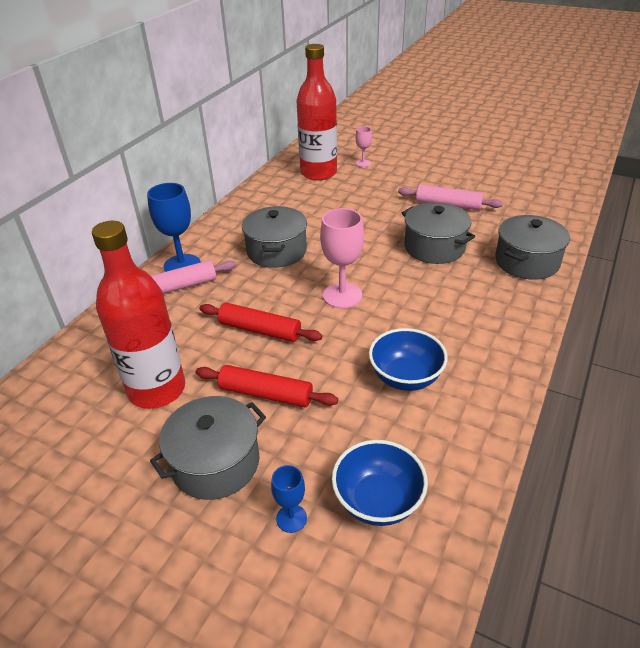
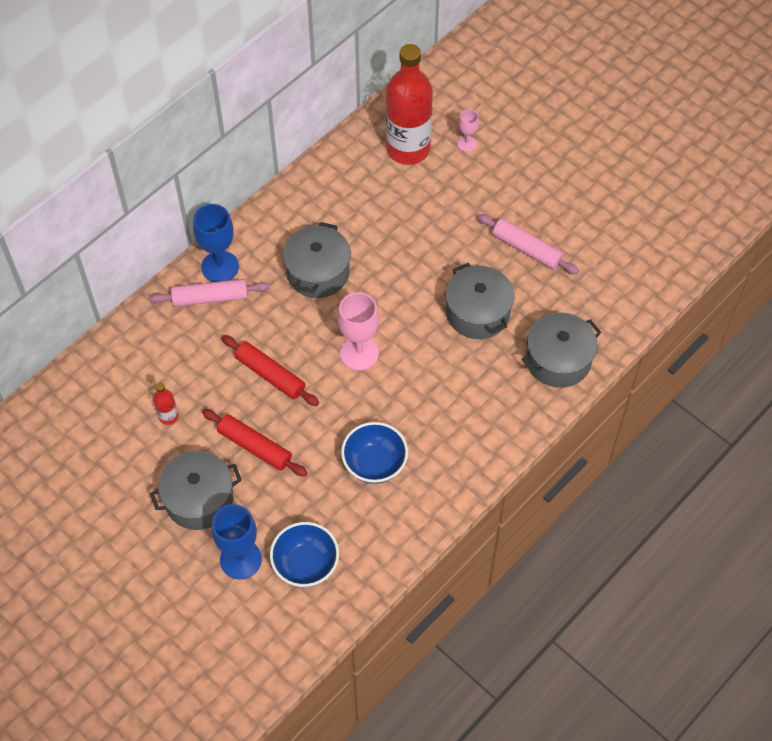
camera: 15 degrees right, 20 degrees up
(157, 390) = (168, 416): red bottle -> red bottle, size x0.40
(291, 518) = (240, 559): blue goblet -> blue goblet, size x1.85

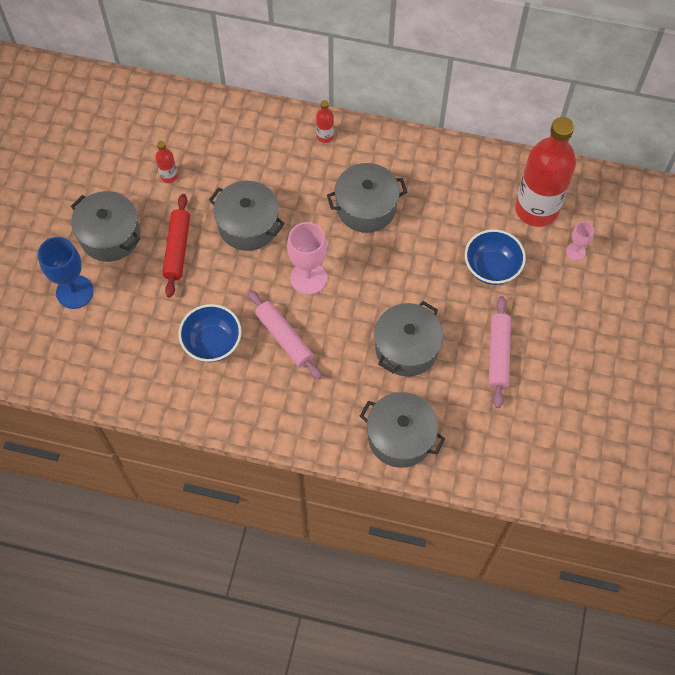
camera: 60 degrees right, 5 degrees up
(210, 298) = (292, 145): pink rolling pin -> pink rolling pin (284, 338)
(220, 267) = (325, 136): blue goblet -> red bottle
(270, 375) = (248, 225): red rolling pin -> grey pot
(305, 564) = (95, 340): blue bowl -> blue bowl (491, 268)

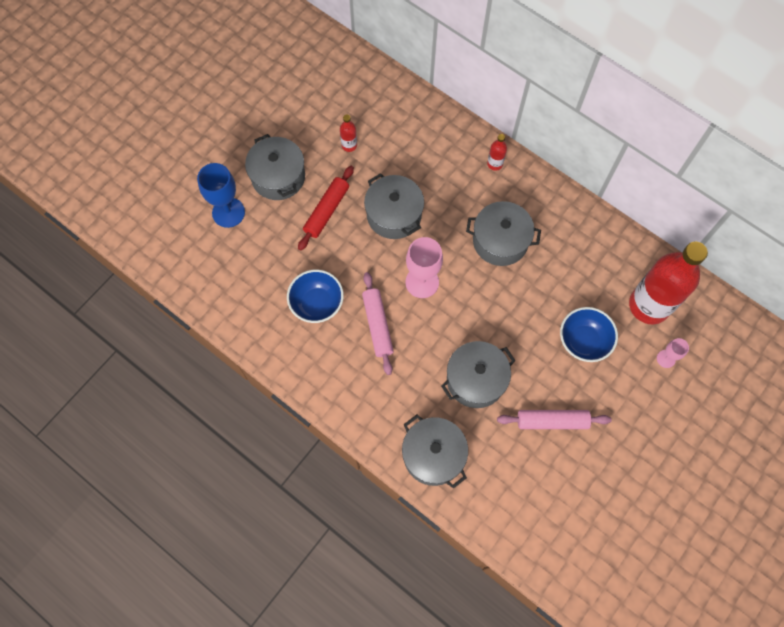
camera: 25 degrees right, 5 degrees up
(498, 355) = (552, 421): pink rolling pin -> pink rolling pin turned 60 degrees clockwise

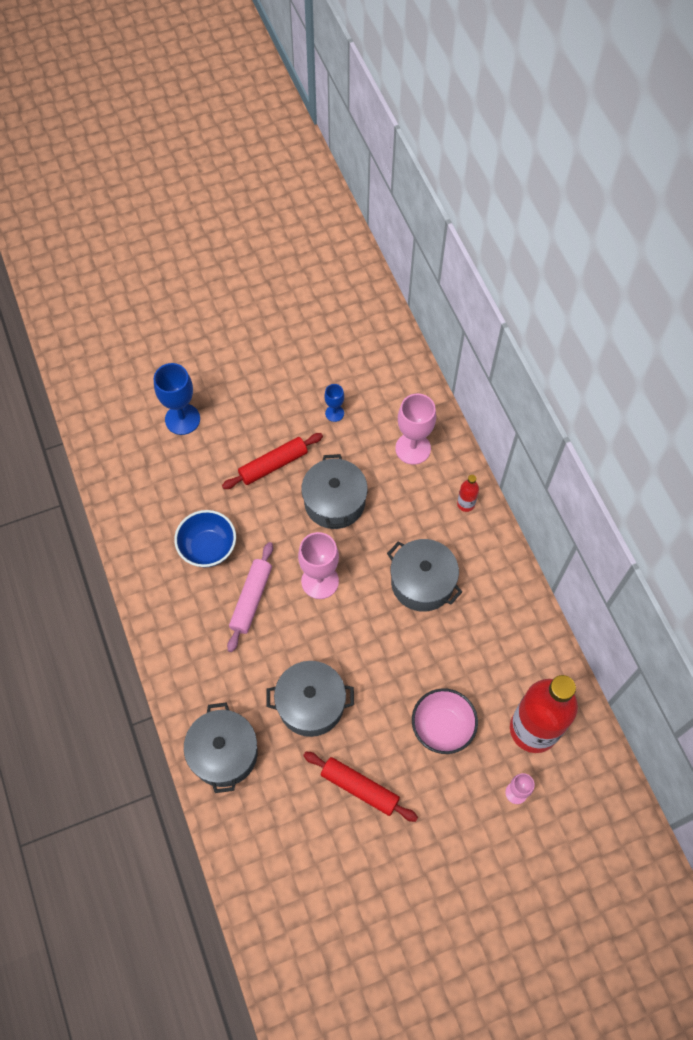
camera: 30 degrees right, 5 degrees down
(278, 177) = (249, 409): grey pot -> none
(349, 145) = (334, 413): red bottle -> blue goblet
(428, 142) = (413, 448): none -> pink goblet
(552, 421) = (359, 788): pink rolling pin -> red rolling pin
(583, 341) = (442, 727): blue bowl -> pink bowl

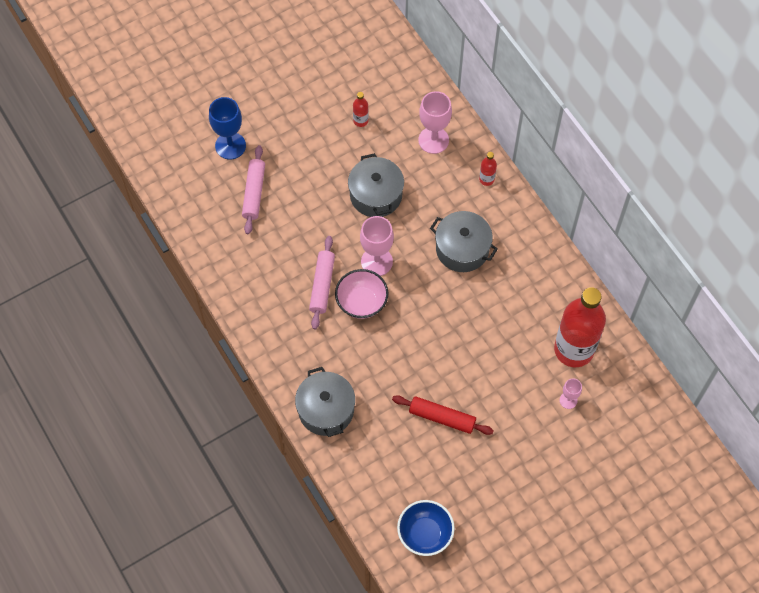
camera: 10 degrees left, 0 degrees up
(197, 477) = (254, 193): none -> pink rolling pin
(208, 548) = (276, 249): blue bowl -> blue bowl (425, 534)
(273, 465) = (317, 172): red rolling pin -> none
(311, 704) = (389, 360): grey pot -> none
(334, 413) = (360, 121): blue goblet -> red bottle
(442, 727) = (500, 360): pink bowl -> pink bowl (361, 302)

